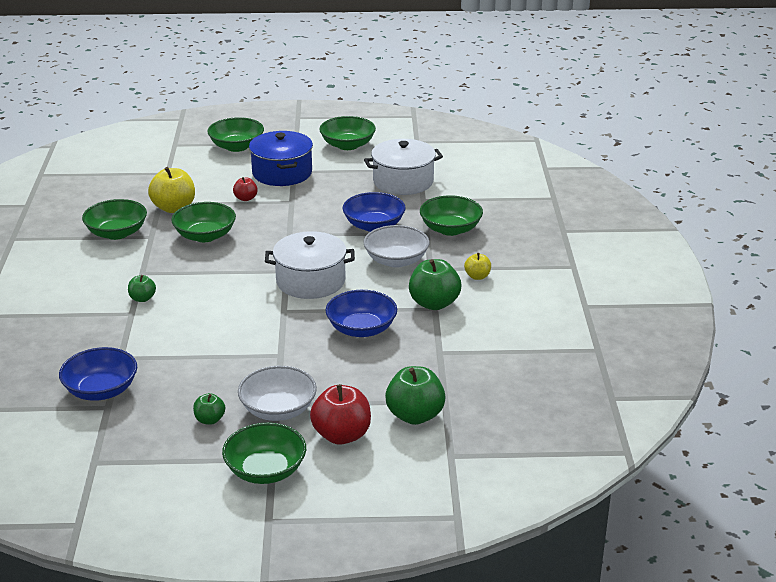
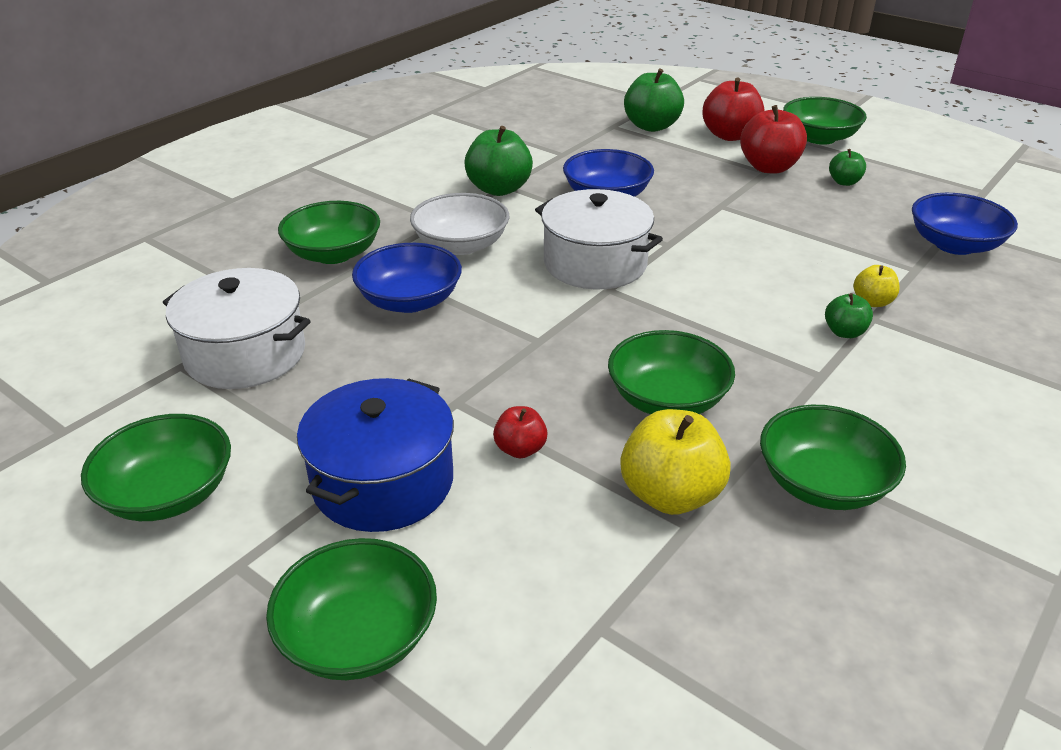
camera: 140 degrees left, 5 degrees up
(278, 409) = (769, 167): white bowl -> red apple
(477, 276) = (411, 194): yellow apple -> yellow apple (872, 302)

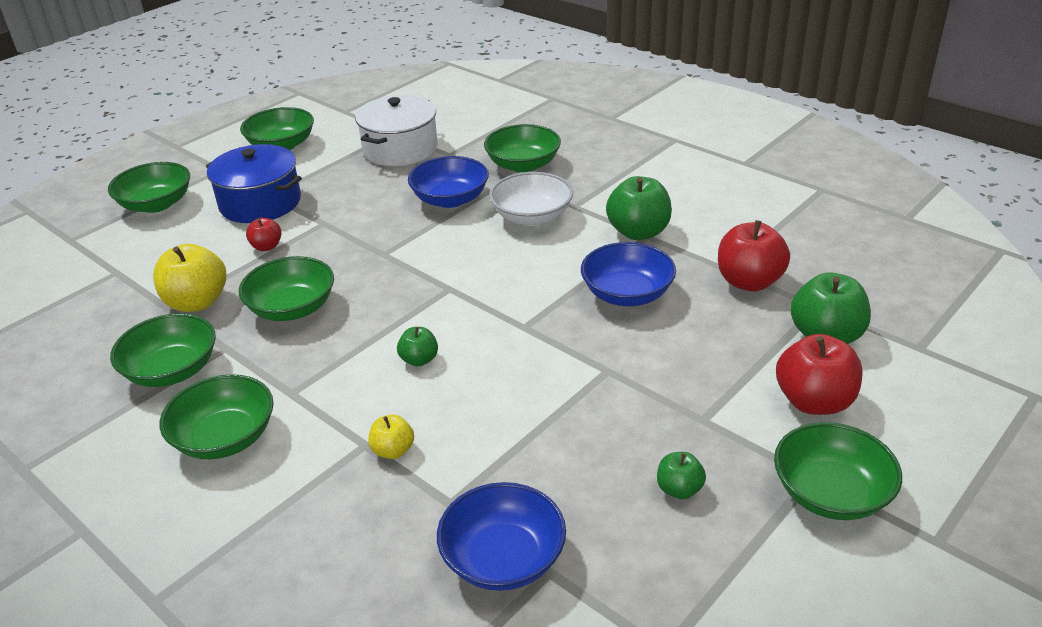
camera: 95 degrees right, 0 degrees up
(595, 263) = (493, 282): white pot -> none
(769, 167) = (716, 424): red apple -> red apple (749, 282)
(844, 332) = (347, 419): green apple -> green apple (419, 360)
(913, 410) = (225, 438): none -> green bowl

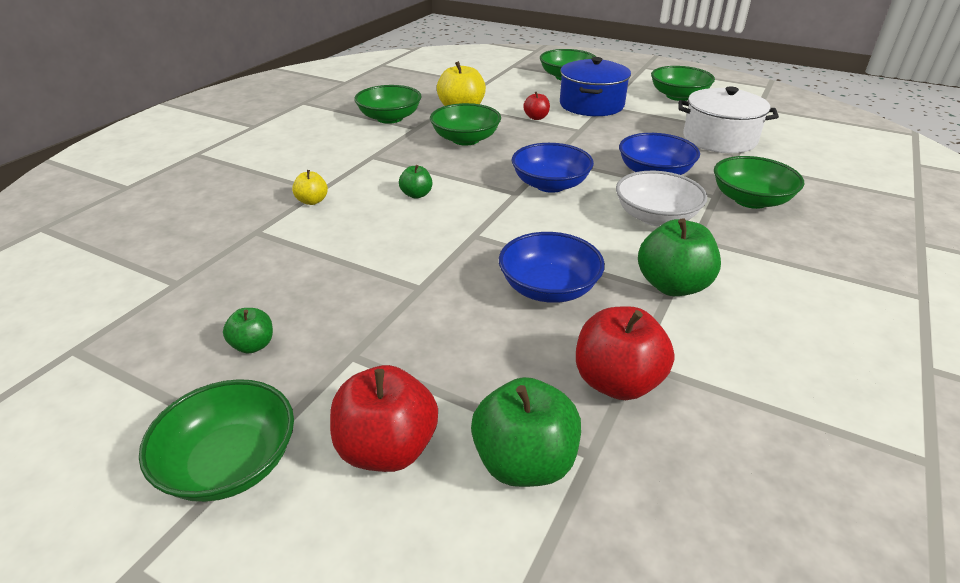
camera: 75 degrees right, 0 degrees up
(225, 438) = (326, 145): green bowl -> none
(503, 558) = (194, 261): blue bowl -> blue bowl (550, 184)

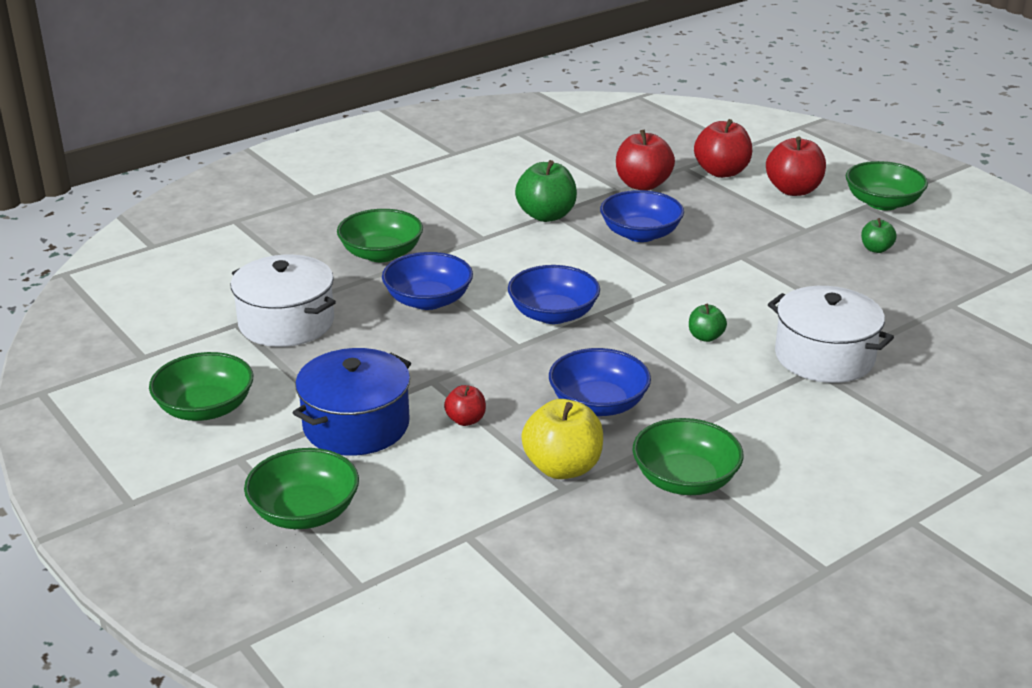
camera: 155 degrees left, 5 degrees down
(312, 201) = (824, 357): yellow apple -> white pot
(465, 139) = (598, 404): green bowl -> blue bowl
(524, 462) = (721, 172): green apple -> red apple
(655, 217) = (490, 260): white bowl -> none

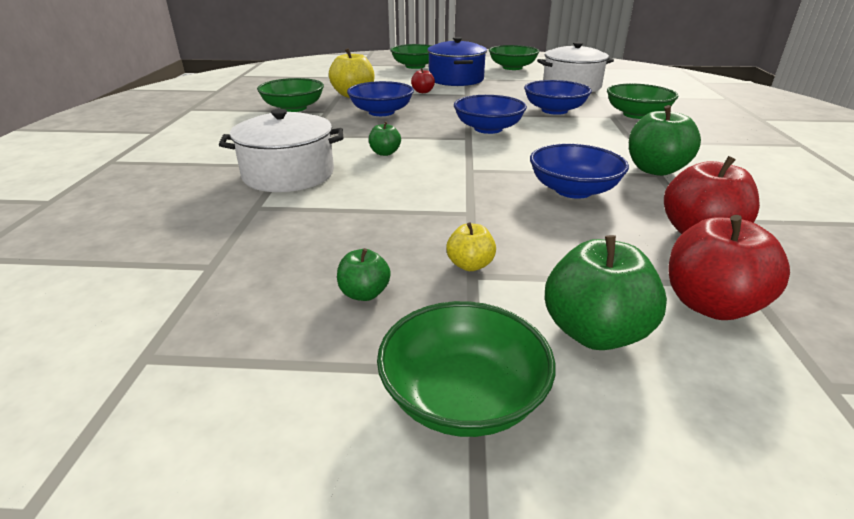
camera: 130 degrees right, 0 degrees up
(793, 190) = (594, 332): red apple -> green apple
(798, 233) = (470, 265): none -> yellow apple

